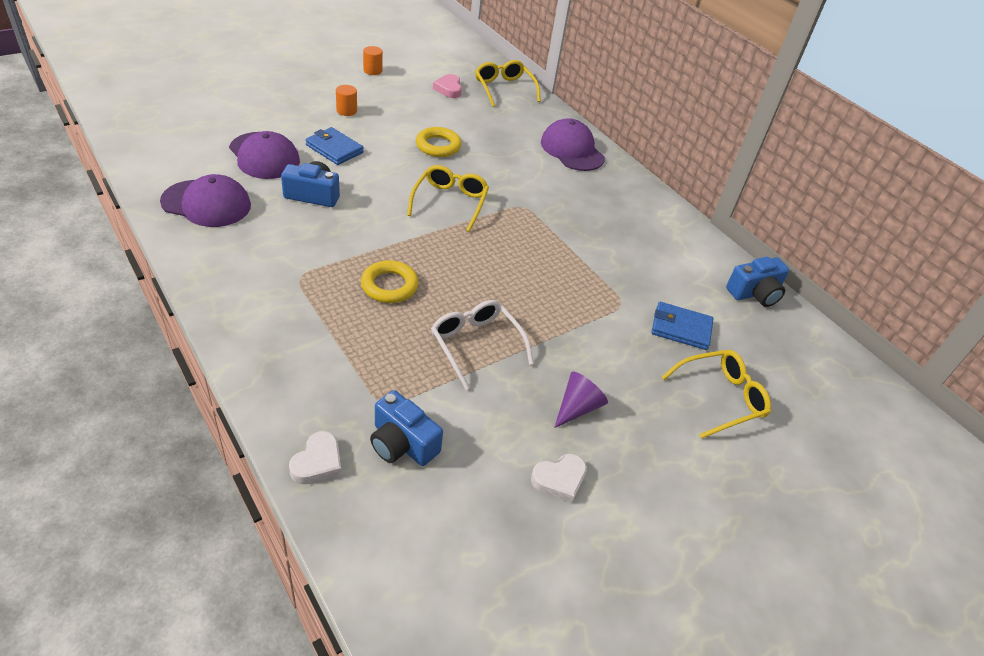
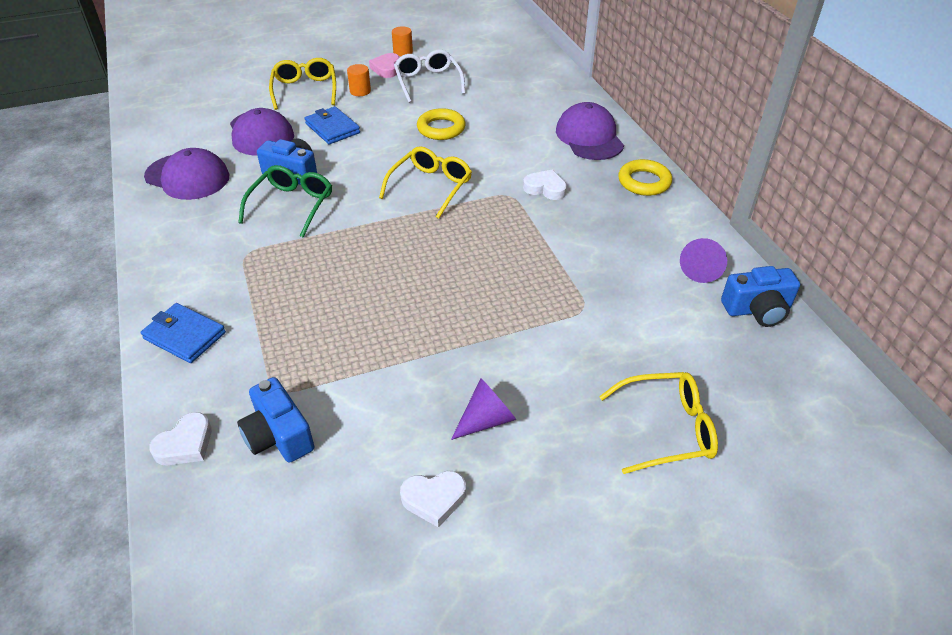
camera: 20 degrees right, 0 degrees up
(325, 227) = (292, 205): none -> green glasses
(389, 286) = (332, 269): yellow ring -> yellow ring (644, 182)
(448, 89) = (475, 71): pink heart -> pink heart (386, 69)
(476, 344) = (399, 339): white glasses -> white glasses (428, 82)
(504, 89) = (536, 71): yellow glasses -> yellow glasses (305, 90)
(551, 199) = (545, 188): none -> white heart
(681, 328) = (646, 343): blue wallet -> blue wallet (184, 336)
(701, 262) = (701, 269): none -> purple cone

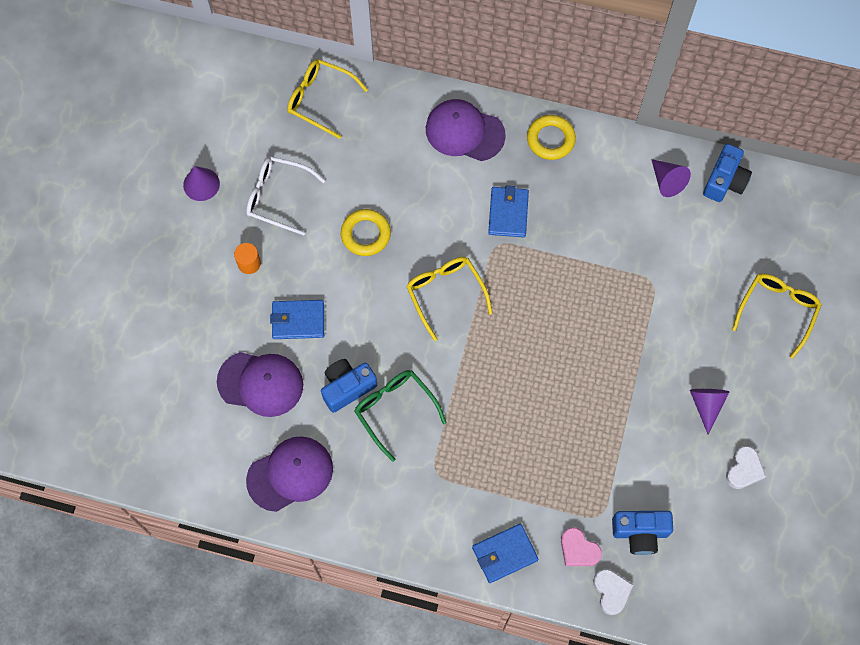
camera: 55 degrees left, 25 degrees up
(305, 90) = (208, 309): yellow glasses -> yellow glasses (320, 100)
(386, 69) = (223, 217): pink heart -> pink heart (578, 550)
(403, 52) = (201, 184): orange cylinder -> purple cone
(545, 188) = (508, 213): white heart -> blue wallet

